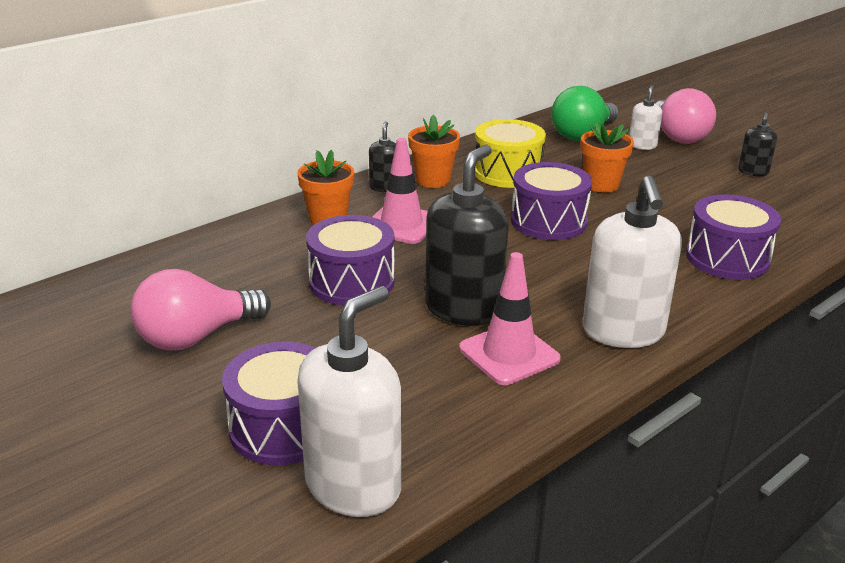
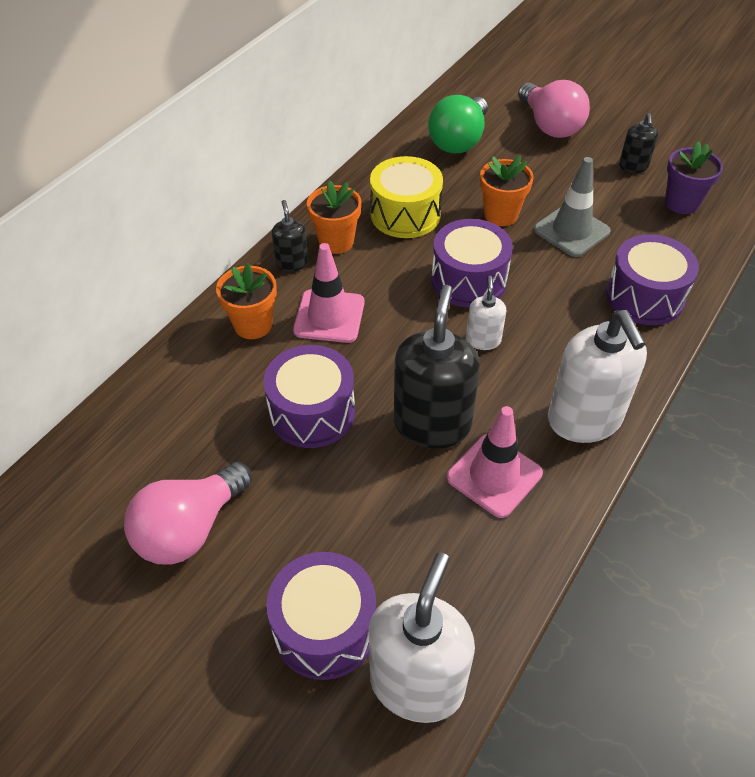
camera: 15 degrees left, 20 degrees up
(642, 145) = (520, 146): white soap dispenser -> white soap dispenser (483, 340)
(669, 204) = (571, 231): none -> grey traffic cone
(795, 202) = (681, 203): none -> purple flower pot

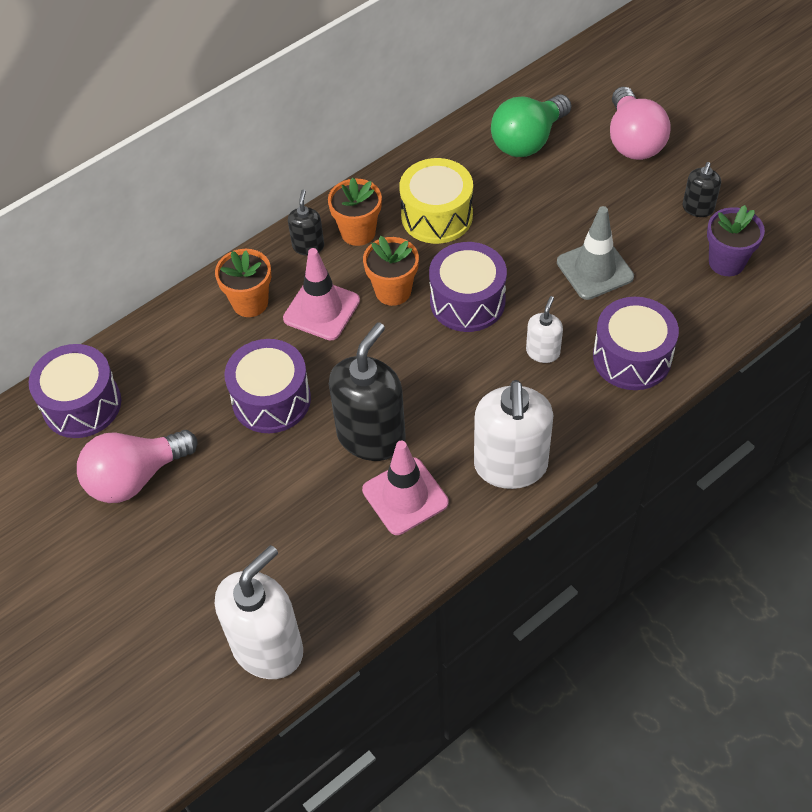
camera: 20 degrees right, 5 degrees up
(325, 628) = (213, 586): purple drum -> purple drum (82, 404)
(483, 340) = (453, 366): white soap dispenser -> white soap dispenser (543, 352)
(501, 215) = (531, 236): orange flower pot -> orange flower pot (393, 291)

